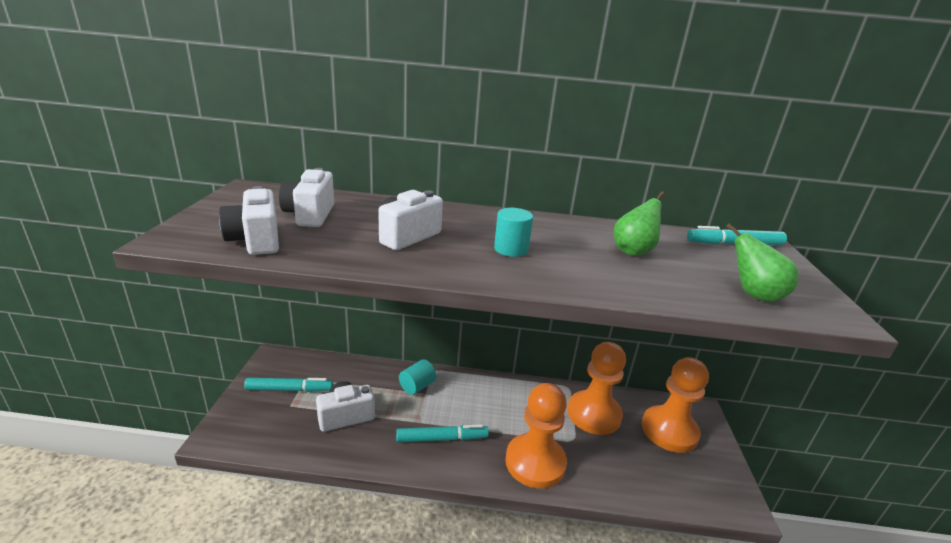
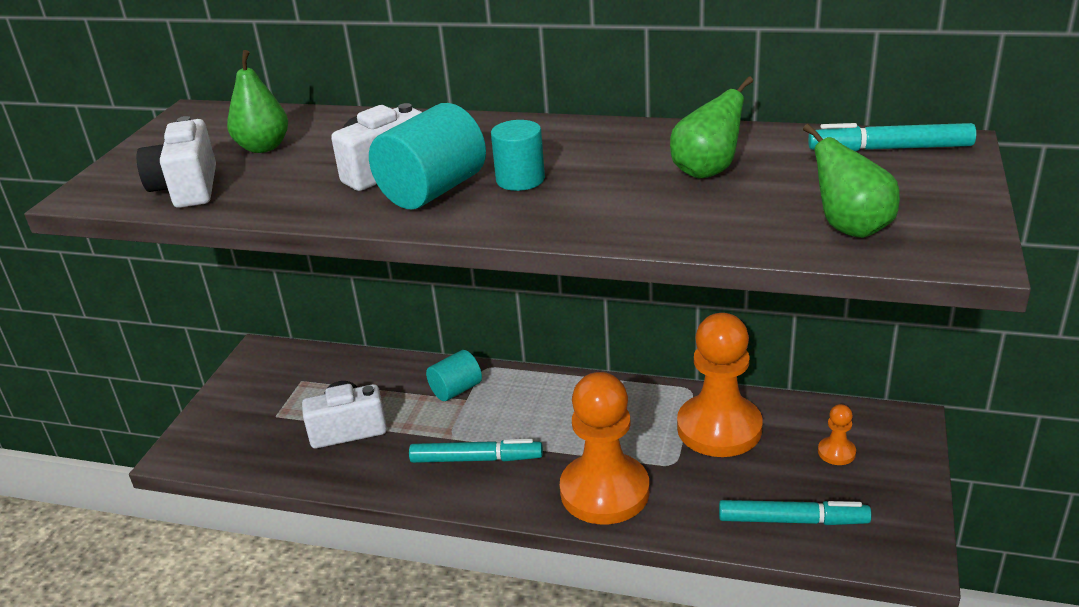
camera: 15 degrees right, 5 degrees up
(289, 389) = (277, 395): turquoise marker -> turquoise marker (792, 520)
(310, 215) = (263, 147): white camera -> green pear
(451, 253) = (433, 191): none -> turquoise cylinder
(669, 430) = (836, 452): orange pawn -> orange pawn, size x0.42

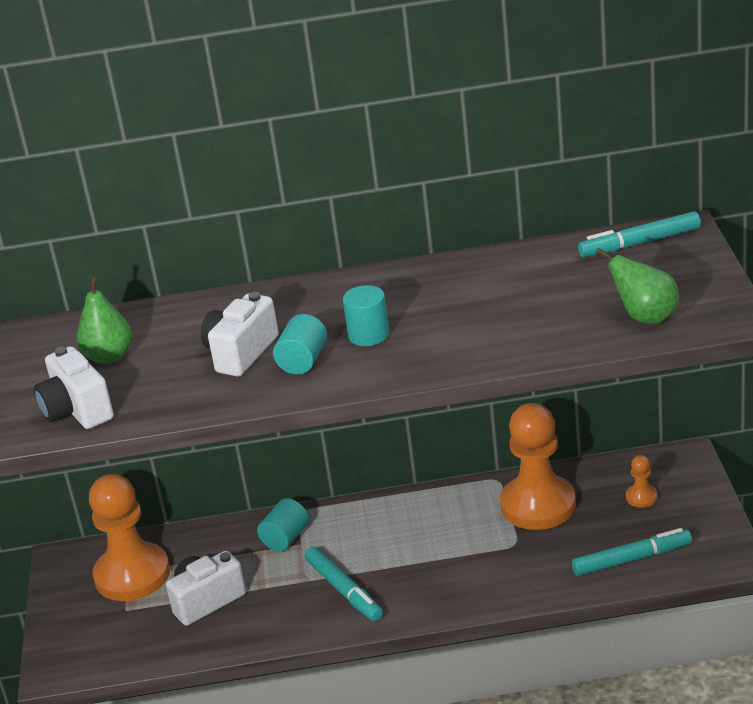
camera: 20 degrees left, 0 degrees up
(433, 191) = (303, 361): turquoise cylinder -> turquoise cylinder, size x0.63
(476, 459) = (344, 590): turquoise marker -> turquoise marker turned 75 degrees clockwise
(604, 491) = (470, 583): orange pawn -> orange pawn (132, 575)
(707, 171) = (513, 294): green pear -> none

